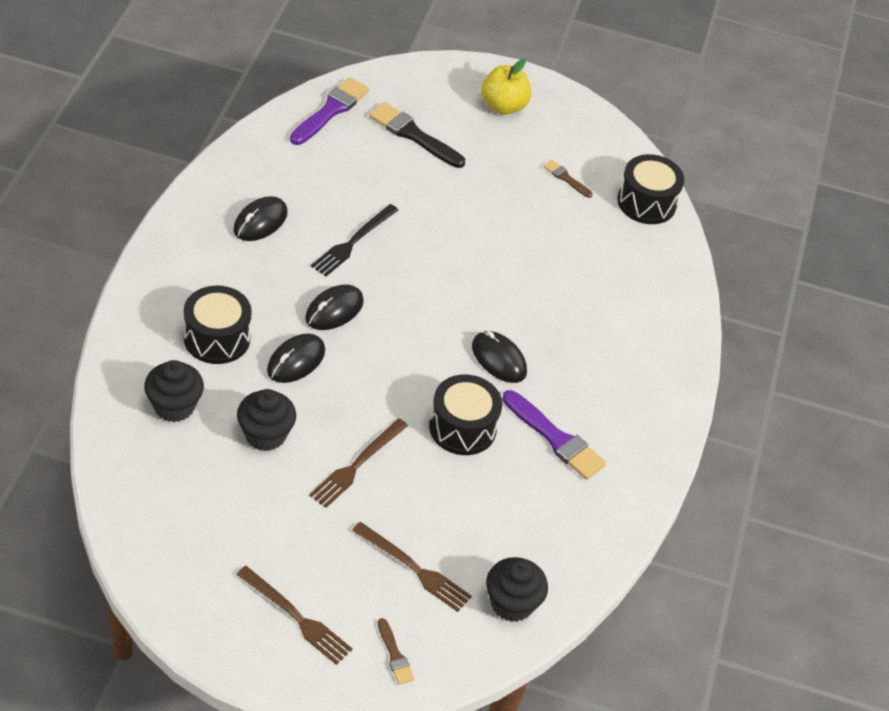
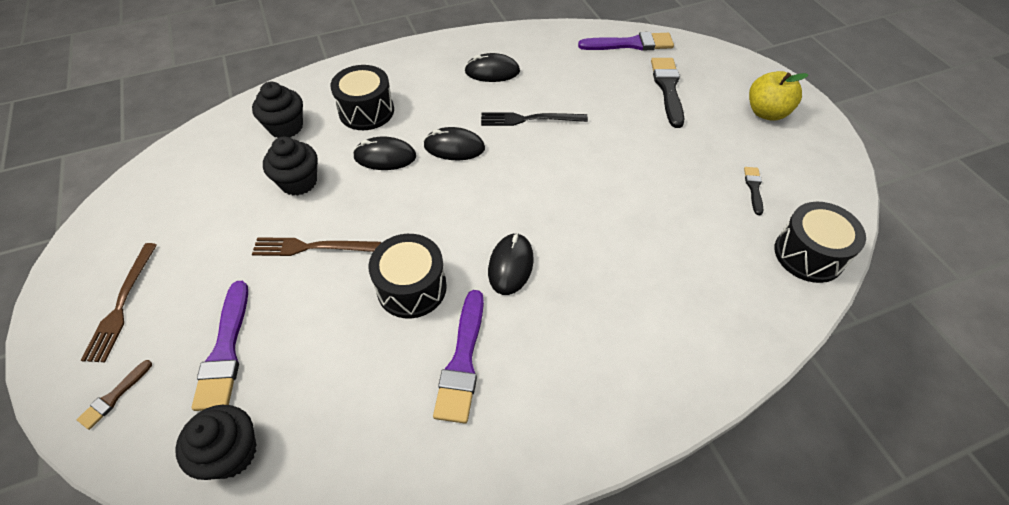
camera: 60 degrees right, 5 degrees up
(414, 568) = (225, 350): brown fork -> purple brush
(566, 178) = (754, 188): brown brush -> black brush

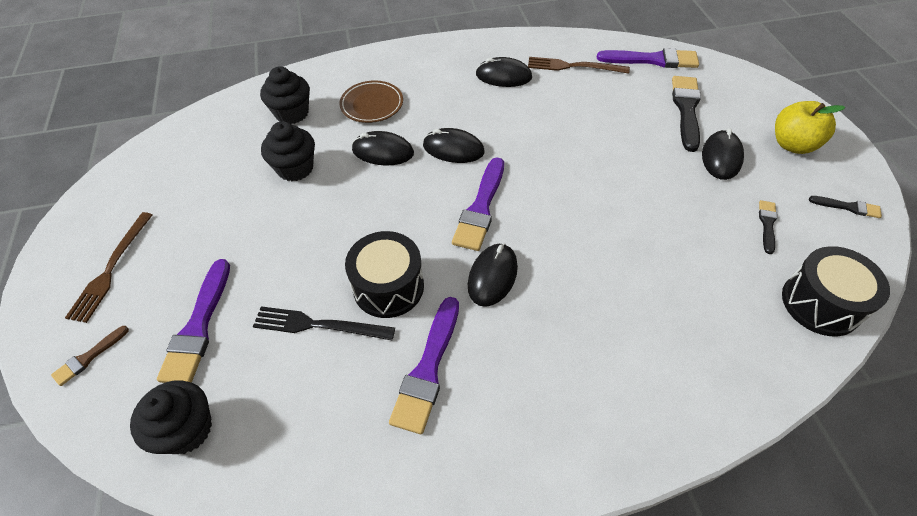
camera: 10 degrees right, 0 degrees up
(312, 247) = (297, 234): brown fork -> brown fork (573, 66)
(366, 111) = (372, 105): black drum -> brown plate
(489, 201) = (481, 208): none -> purple brush
(529, 119) = (534, 128): black fork -> black fork (318, 325)
(705, 130) = (721, 157): none -> black mouse
(821, 165) = (847, 207): none -> black brush

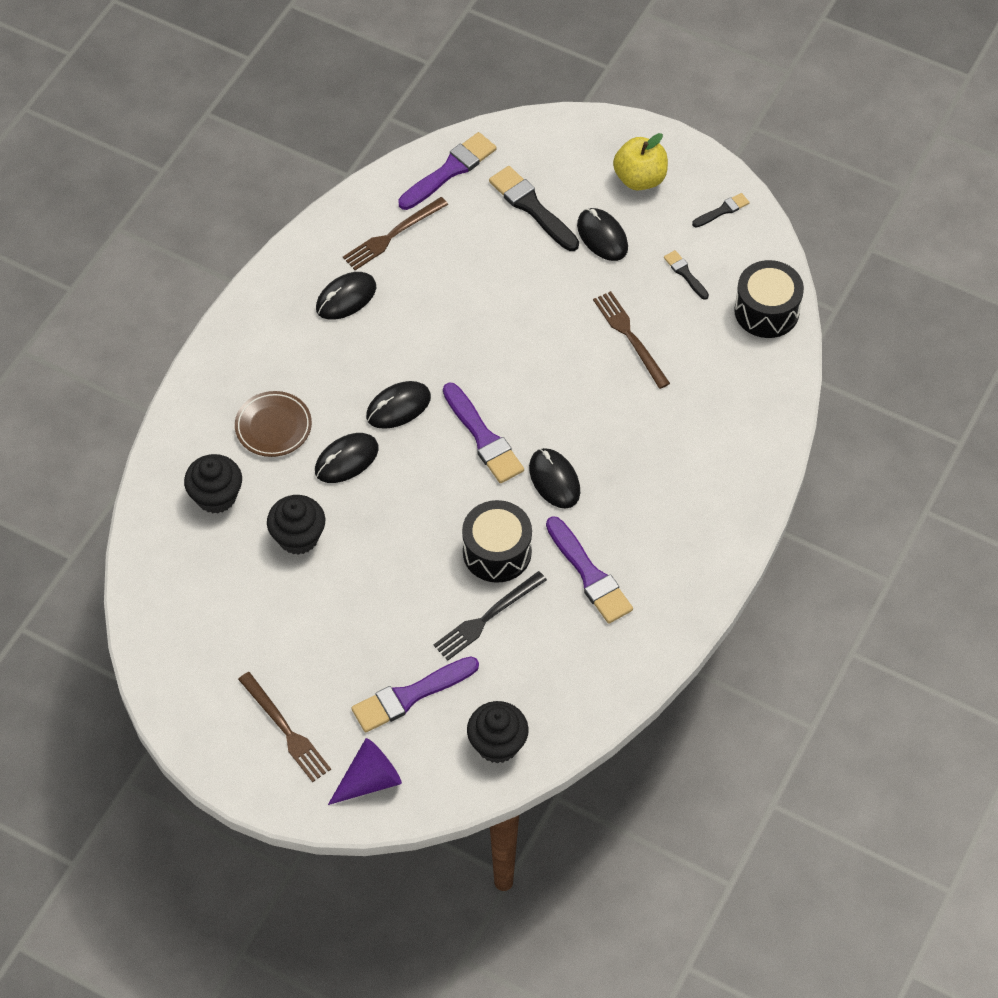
camera: 50 degrees left, 5 degrees up
(89, 357) = (370, 780): brown brush -> purple cone
(198, 326) = (410, 695): purple brush -> purple brush turned 105 degrees clockwise
(670, 231) = (630, 337): none -> brown fork

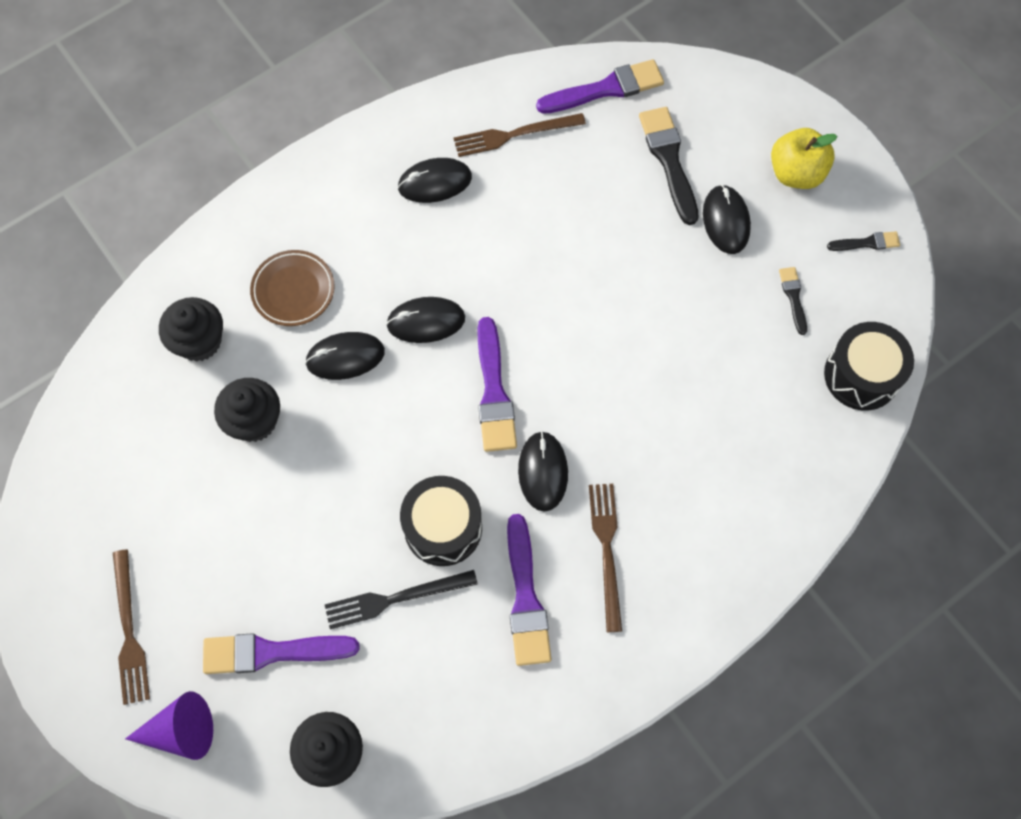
camera: 25 degrees right, 10 degrees up
(630, 337) = (701, 344): brown fork -> brown fork (606, 550)

